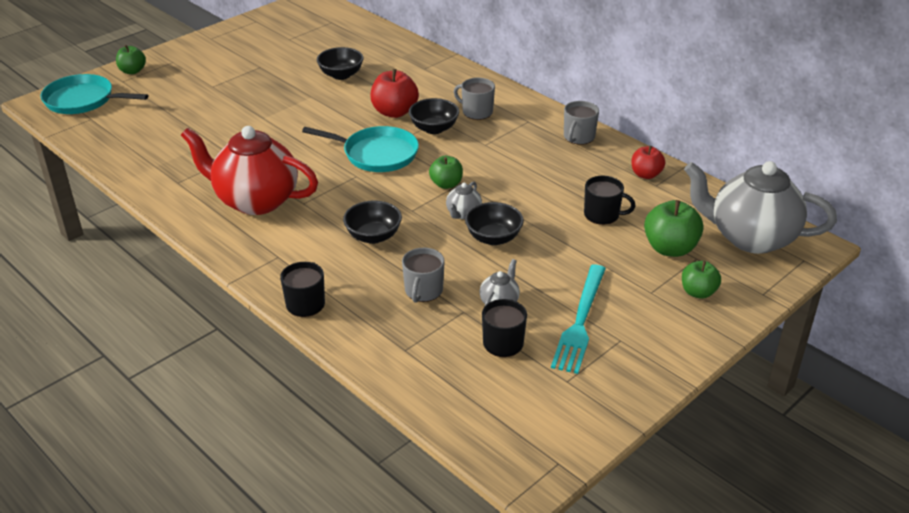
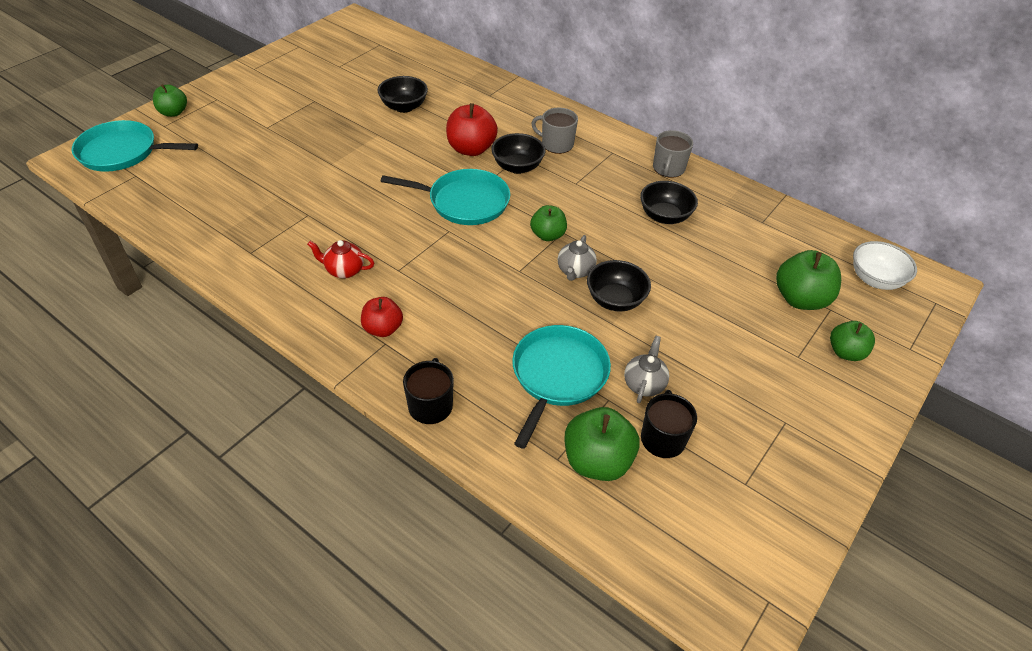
camera: 10 degrees left, 10 degrees up
(255, 200) = (344, 270): red teapot -> red teapot, size x0.42
(373, 236) = (485, 308): black bowl -> black bowl (664, 216)
(423, 291) = (558, 376): grey mug -> turquoise pan
(439, 354) = (597, 461): none -> green apple
(580, 321) = (736, 401): turquoise fork -> none
(602, 215) = (720, 262): black mug -> none
(646, 174) = (748, 210): red apple -> red apple (383, 329)
(750, 238) = (875, 279): grey teapot -> white bowl

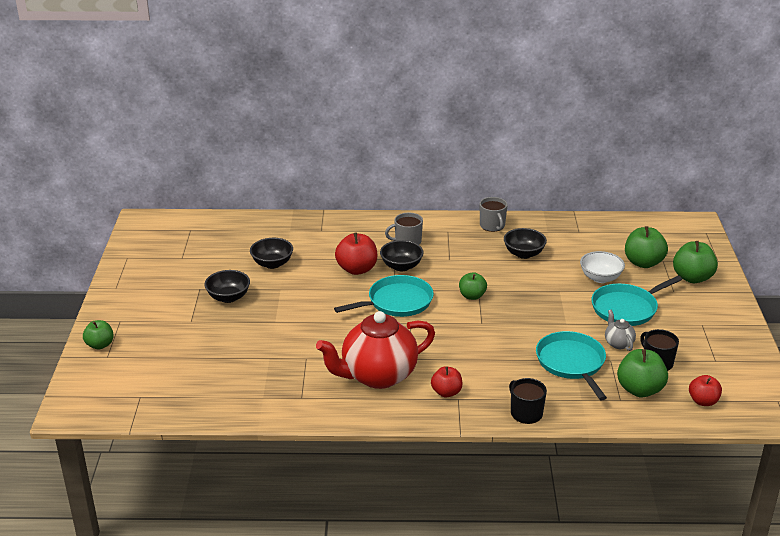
camera: 35 degrees left, 15 degrees down
(122, 152) = (103, 388): turquoise pan -> turquoise pan (627, 308)
(344, 270) = (377, 376): red teapot -> red teapot, size x2.40
(575, 271) = (512, 307): grey teapot -> none
(615, 300) = (553, 311): black bowl -> black bowl (228, 297)
(660, 531) = (703, 401): none -> red apple
(845, 352) = (692, 278): green apple -> green apple, size x1.56
(875, 279) = (667, 235): white bowl -> white bowl (600, 278)

